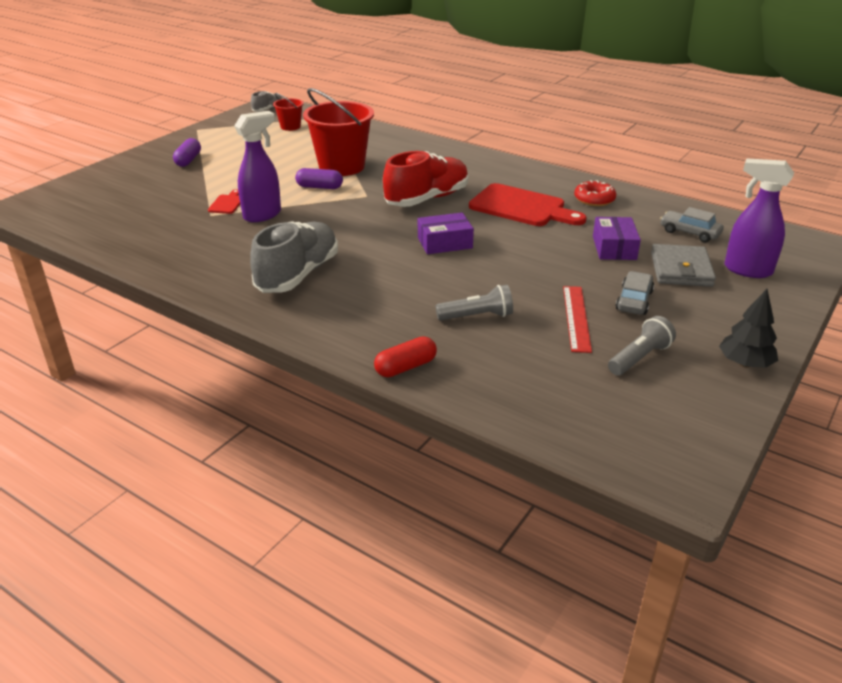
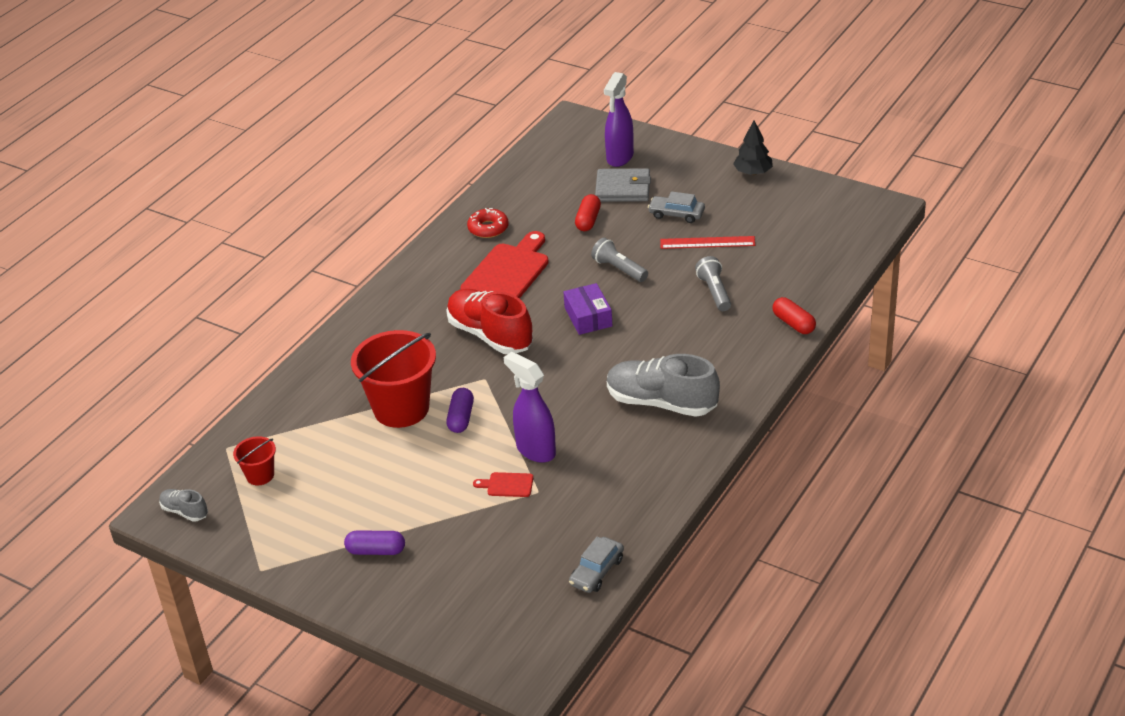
camera: 90 degrees left, 5 degrees up
(614, 248) = (588, 220): purple box -> red capsule
(639, 358) = (756, 216): grey flashlight -> grey flashlight (619, 269)
(689, 232) = (555, 179): grey car -> grey car (596, 571)

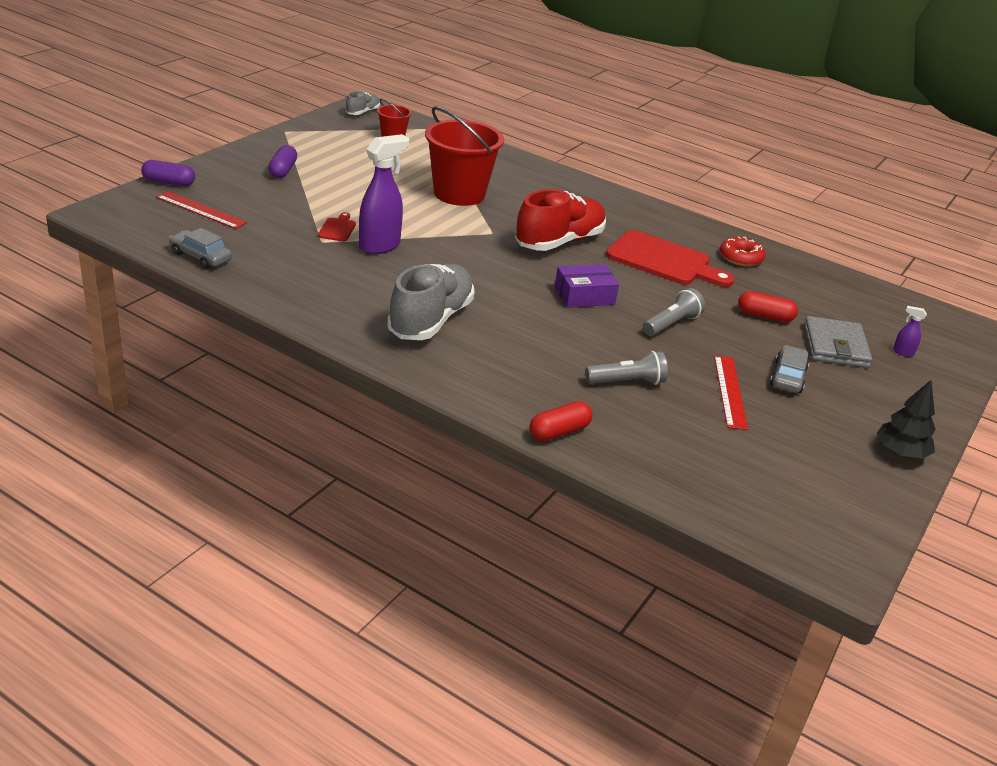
camera: 85 degrees right, 5 degrees down
(461, 418) = (438, 217): purple capsule -> purple capsule (169, 182)
(494, 595) = (200, 210): none -> red ruler
(619, 158) = (902, 352): purple spray bottle -> purple spray bottle, size x0.43

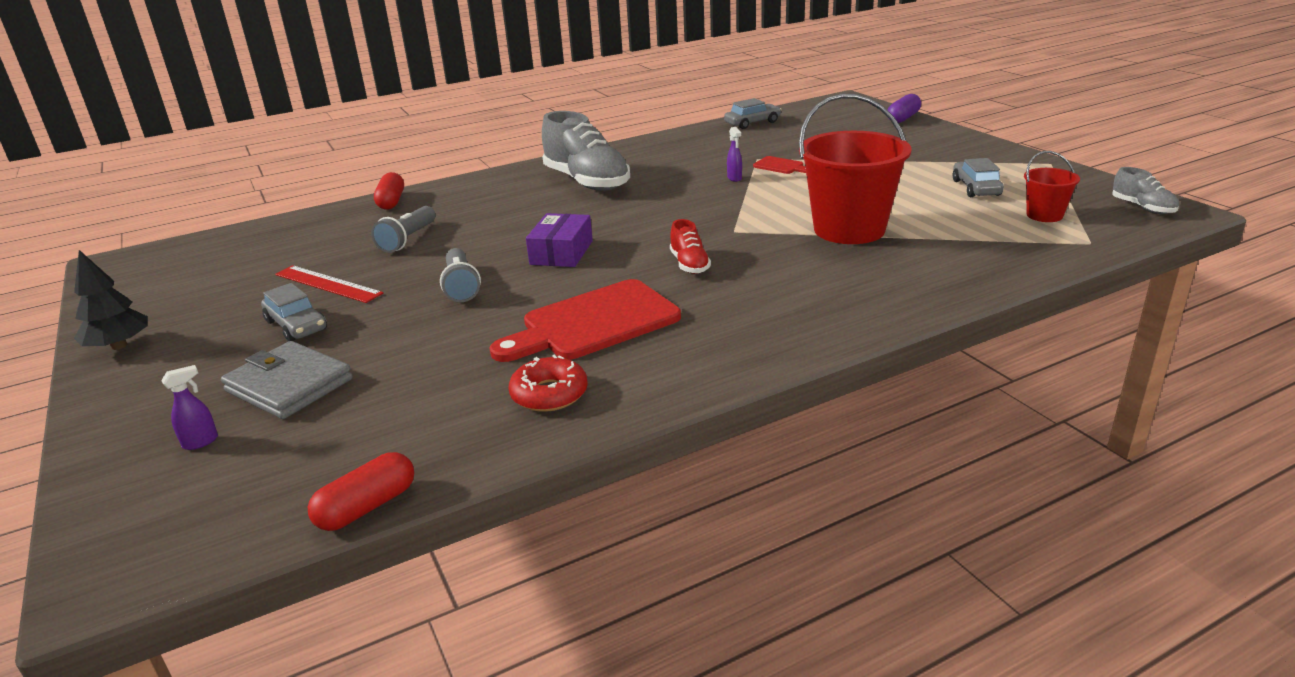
camera: 125 degrees right, 5 degrees down
(200, 210) = (840, 125): red ruler -> none
(283, 170) = (929, 156): purple capsule -> none
(352, 155) = (976, 188): none -> grey car
(380, 246) = (734, 178): purple spray bottle -> purple spray bottle, size x0.43
(559, 242) = (689, 264): red shoe -> red shoe, size x0.48
(765, 316) = (404, 355): red capsule -> red capsule (367, 507)

